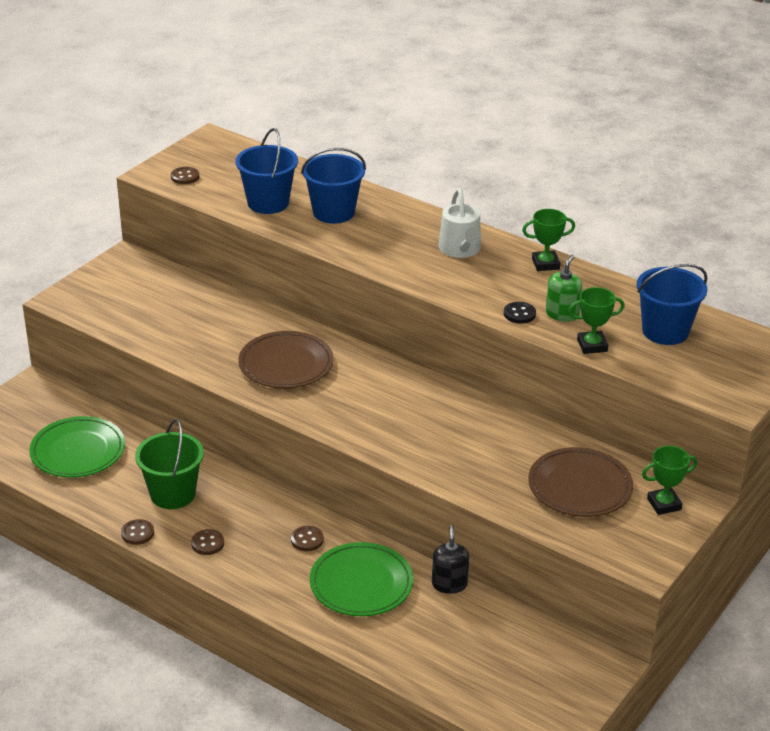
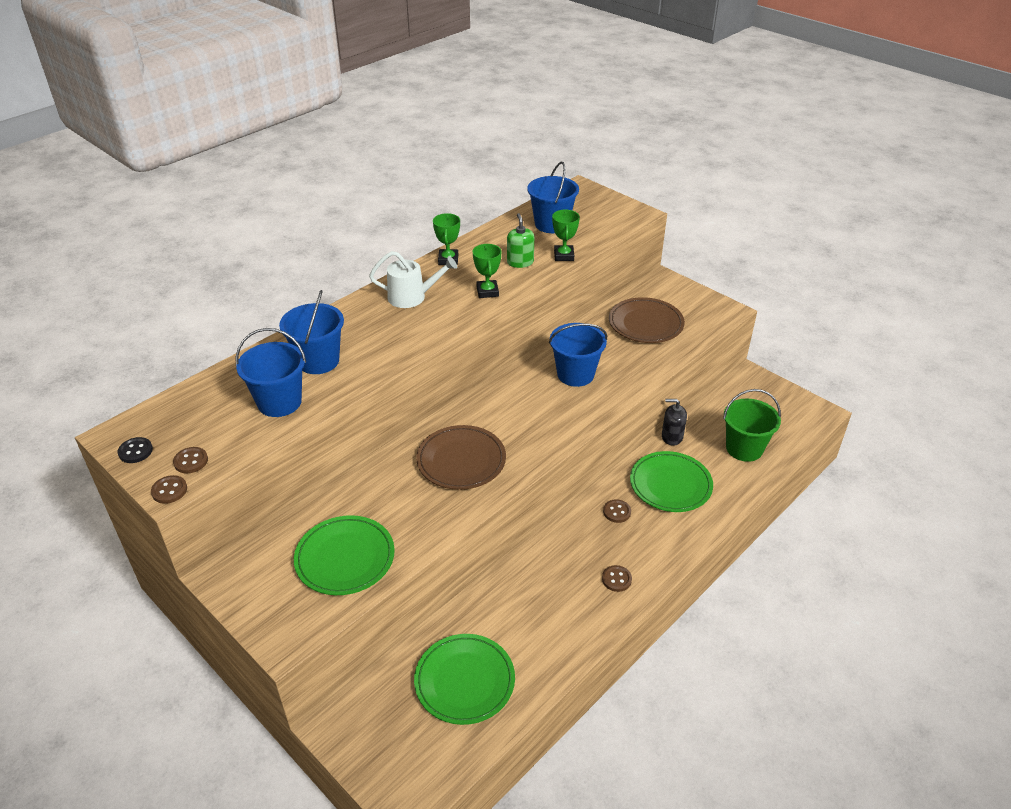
camera: 80 degrees left, 5 degrees up
(137, 533) = (598, 632): brown button -> brown button (169, 490)
(149, 315) = (345, 558): none -> green plate
(173, 494) = (545, 602): green bucket -> green bucket (744, 448)
(452, 432) = (575, 374): none -> blue bucket
(519, 314) = (515, 281): black button -> black button (135, 451)
(562, 314) = (520, 262): green soap dispenser -> green soap dispenser turned 45 degrees clockwise
(664, 504) = (665, 292): green trophy -> green trophy (487, 291)

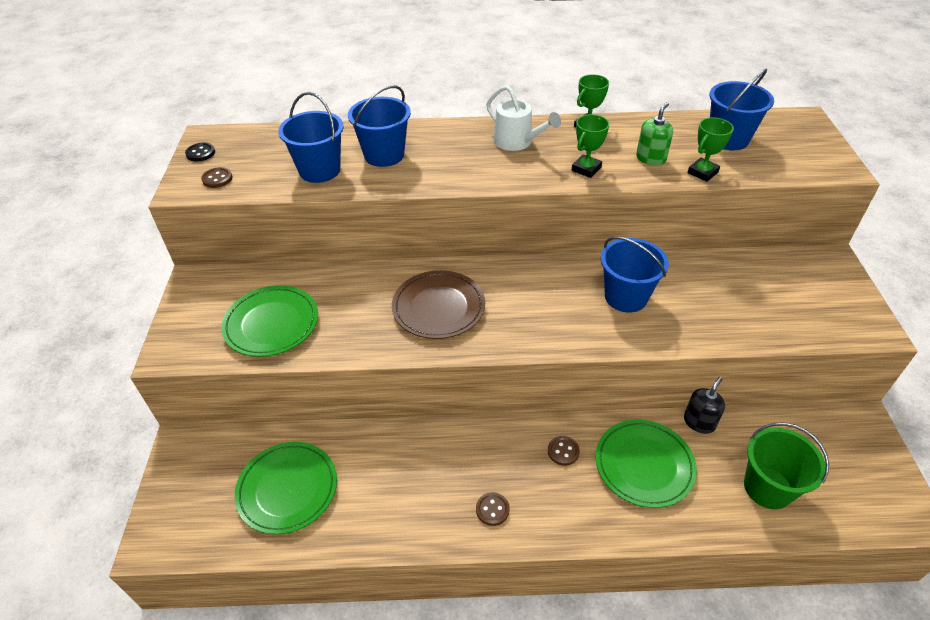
camera: 45 degrees right, 5 degrees up
(169, 490) = (181, 191): brown button -> none
(645, 324) = (758, 291): brown plate -> none
(672, 437) = (699, 422): black soap dispenser -> black soap dispenser turned 75 degrees clockwise

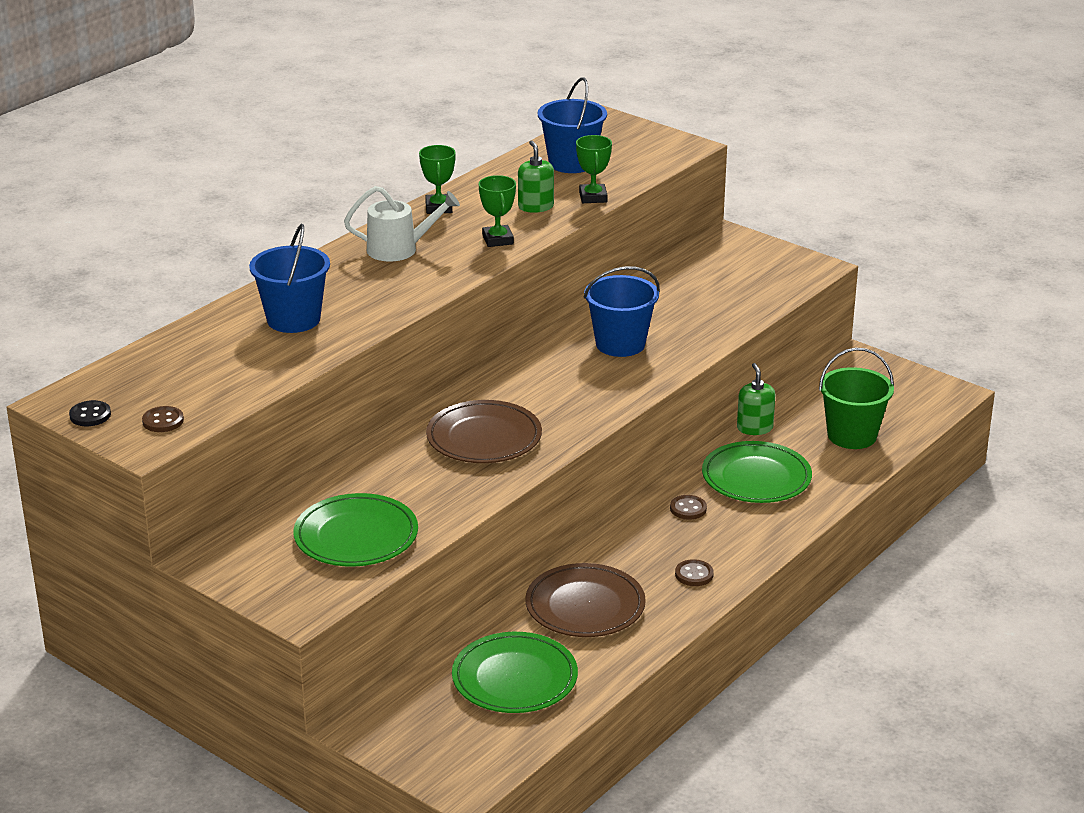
camera: 50 degrees left, 15 degrees down
(319, 170) = (256, 361): blue bucket -> none
(398, 472) = (585, 606): none -> brown plate
(699, 422) = (754, 428): black soap dispenser -> green soap dispenser

